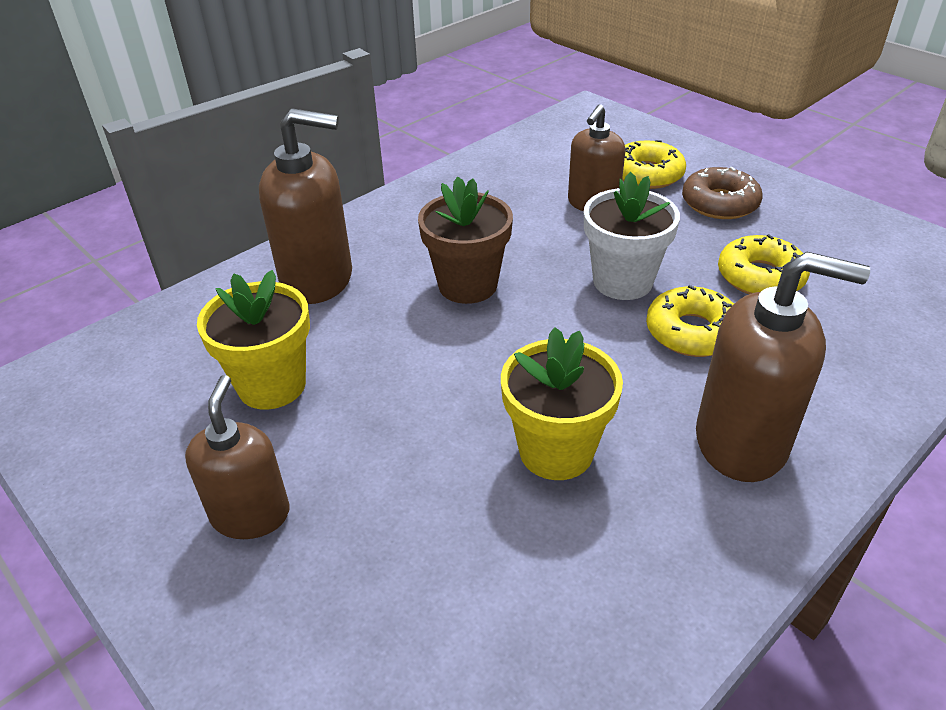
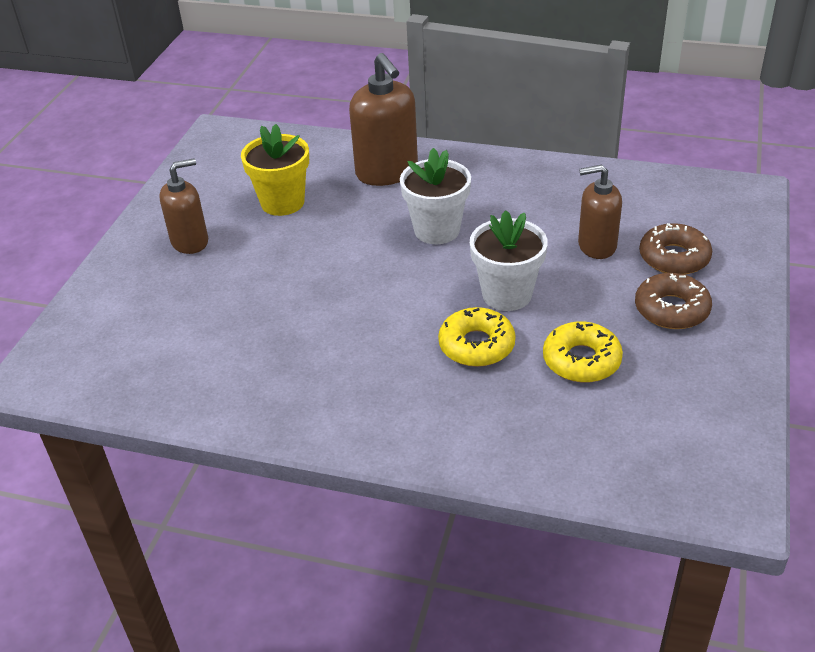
camera: 60 degrees right, 0 degrees up
(467, 285) = (437, 230): brown flower pot -> white flower pot
(556, 451) = (310, 325): yellow flower pot -> none
(647, 174) = (674, 257): yellow donut -> brown donut
(742, 442) = (378, 400): brown soap dispenser -> none

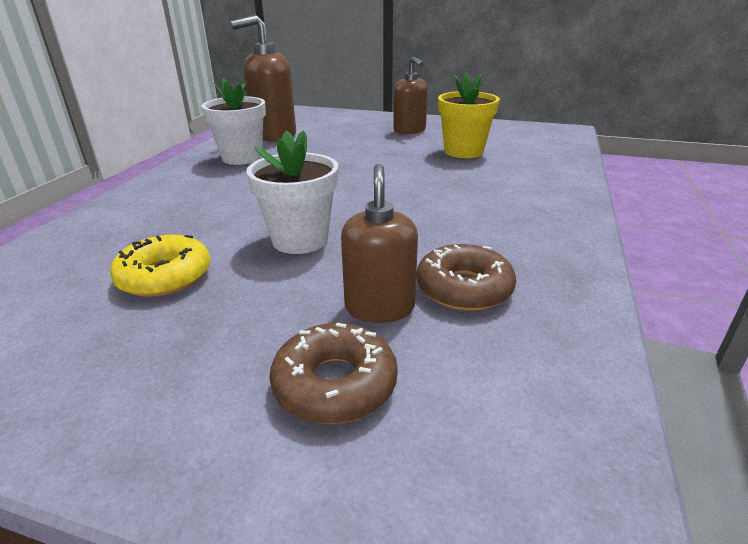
camera: 90 degrees right, 10 degrees down
(387, 172) = (526, 187): brown soap dispenser -> brown soap dispenser (274, 135)
(437, 230) = (421, 208): white flower pot -> white flower pot (242, 158)
(476, 345) = (230, 222): yellow donut -> none
(671, 309) = (209, 361): brown donut -> brown donut (464, 288)

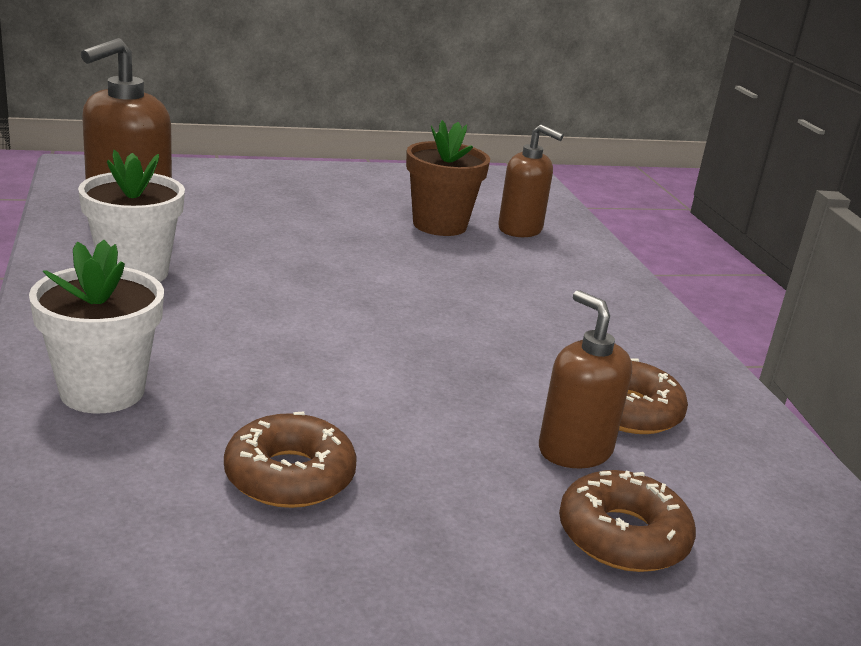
camera: 35 degrees left, 5 degrees down
(165, 276) = (289, 476): yellow donut -> brown donut
(300, 240) = (393, 390): white flower pot -> white flower pot (102, 391)
(409, 130) = (330, 194): brown soap dispenser -> brown soap dispenser (520, 229)
(463, 151) = (439, 225): yellow flower pot -> brown flower pot

